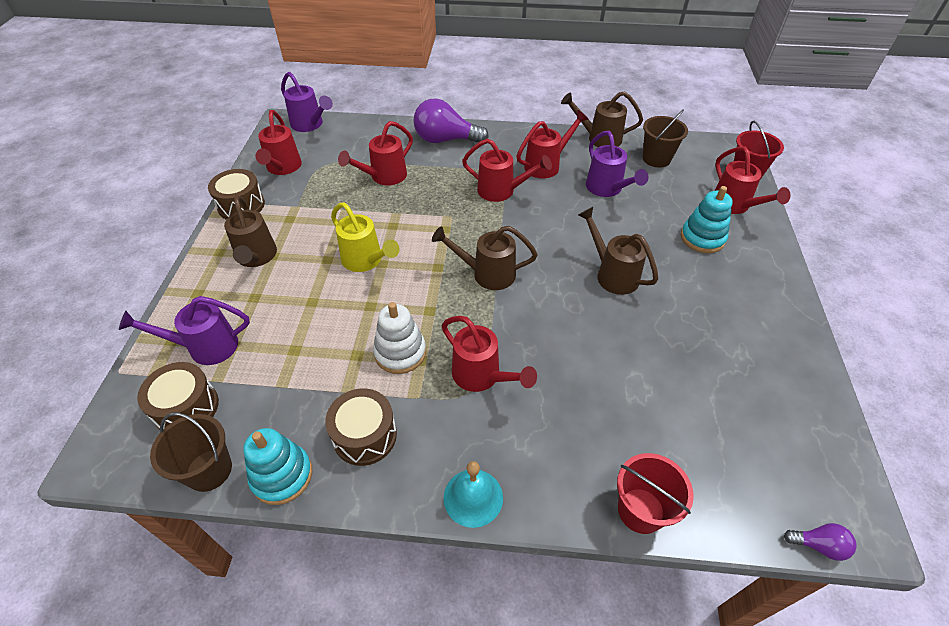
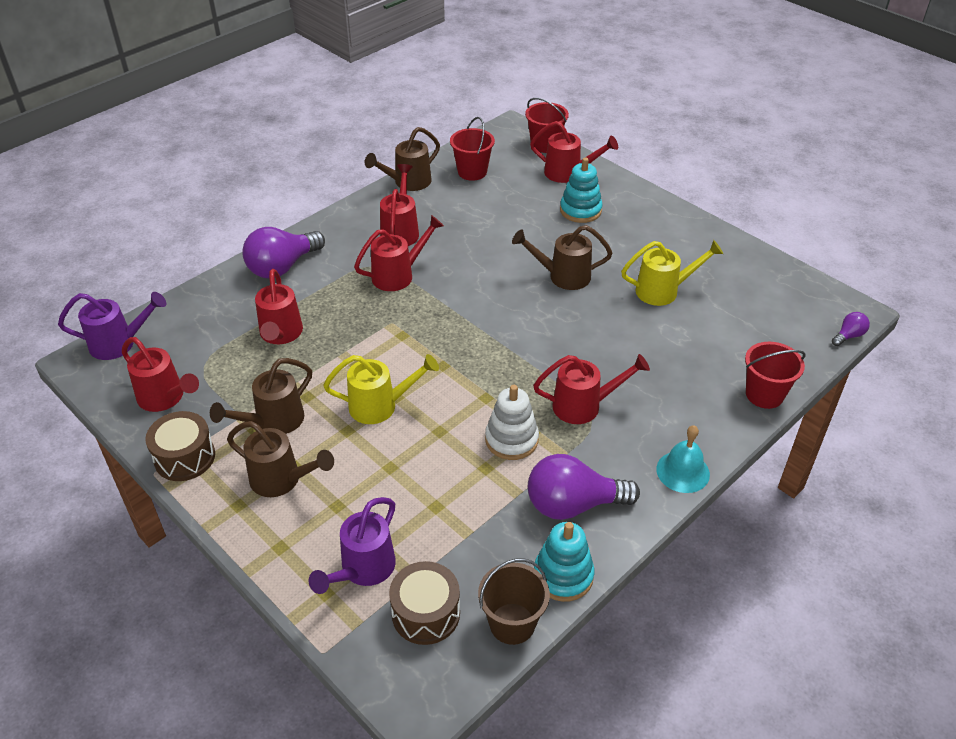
camera: 50 degrees left, 5 degrees down
(365, 436) = (573, 504): brown drum -> purple light bulb
(487, 274) = (484, 341): brown watering can -> brown watering can (273, 421)
(607, 189) = (472, 219): purple watering can -> none
(656, 159) = (472, 172): brown bucket -> red bucket
(680, 348) = (663, 291): none -> yellow watering can

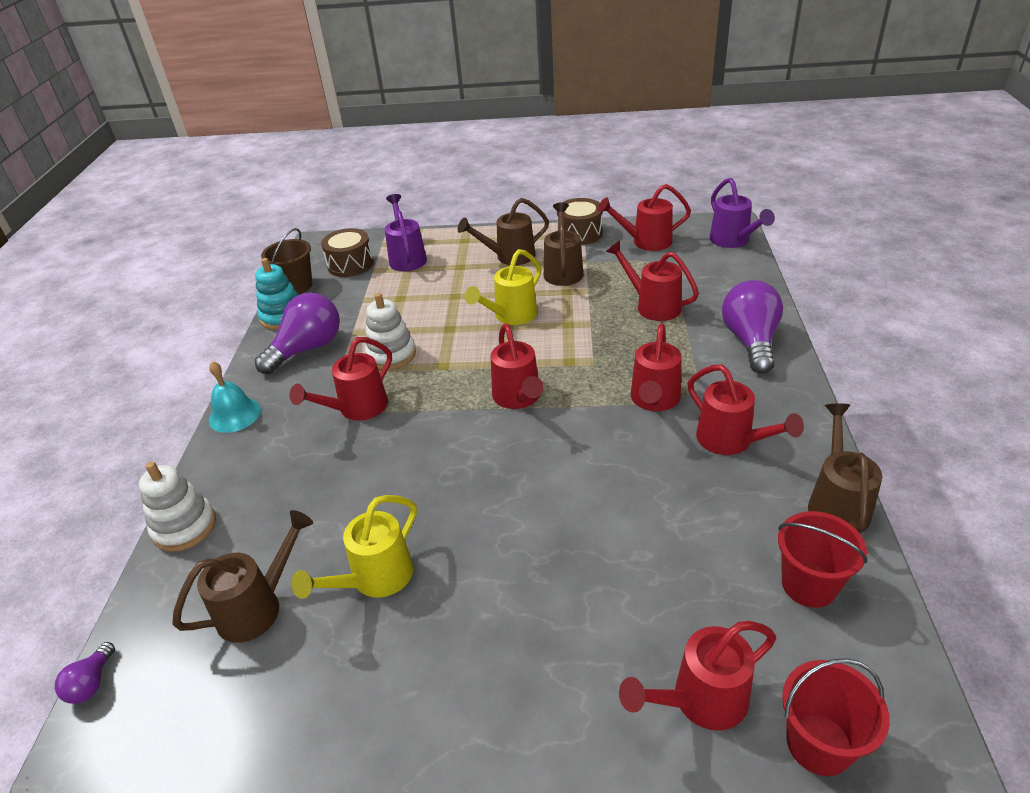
camera: 140 degrees right, 5 degrees down
(119, 343) = (733, 241): purple watering can -> purple watering can turned 60 degrees counterclockwise
(470, 334) = (518, 398): none -> red watering can
(563, 276) = (505, 513): brown watering can -> brown watering can (257, 607)
(580, 210) = (596, 633): turquoise stacking toy -> none
(764, 394) = (184, 527): red bucket -> white stacking toy

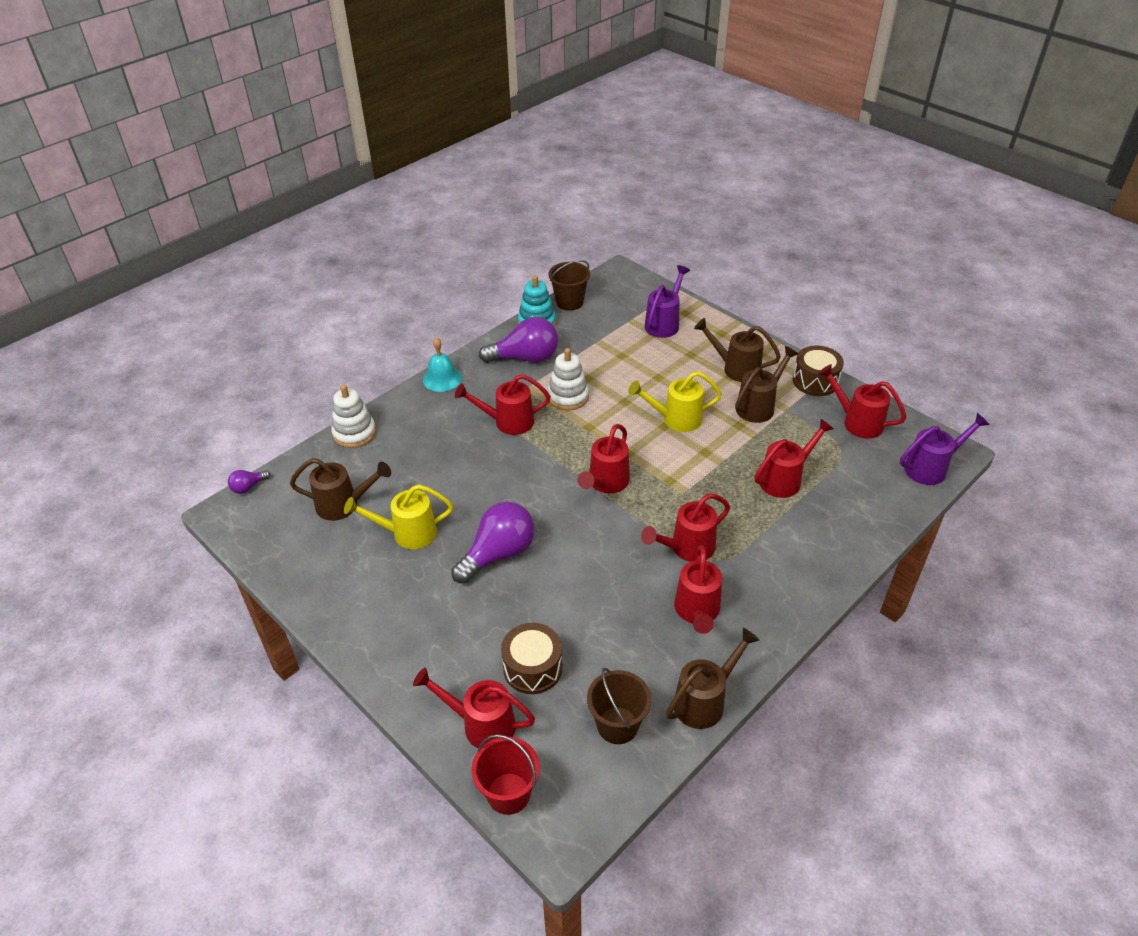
camera: 40 degrees right, 5 degrees up
(350, 264) = (621, 305): brown drum -> brown drum (532, 668)
(652, 306) = (785, 479): red watering can -> red watering can turned 60 degrees clockwise
(733, 241) = (931, 468): purple watering can -> purple watering can turned 135 degrees counterclockwise
(750, 341) = (816, 557): purple light bulb -> purple light bulb (498, 554)
(809, 585) = (617, 725): red bucket -> brown bucket

